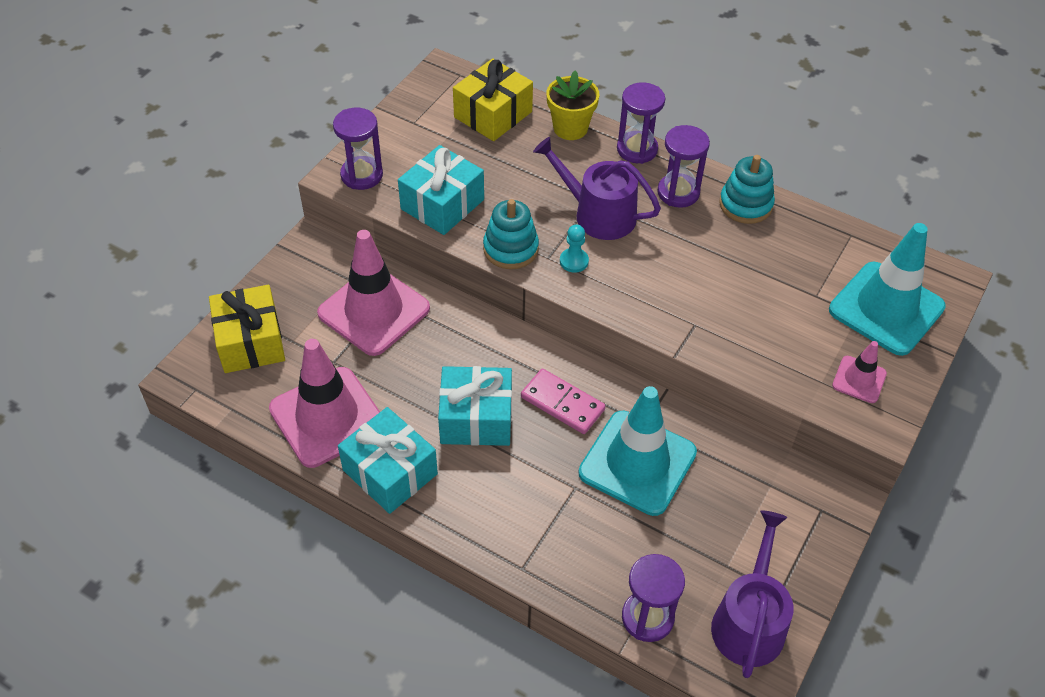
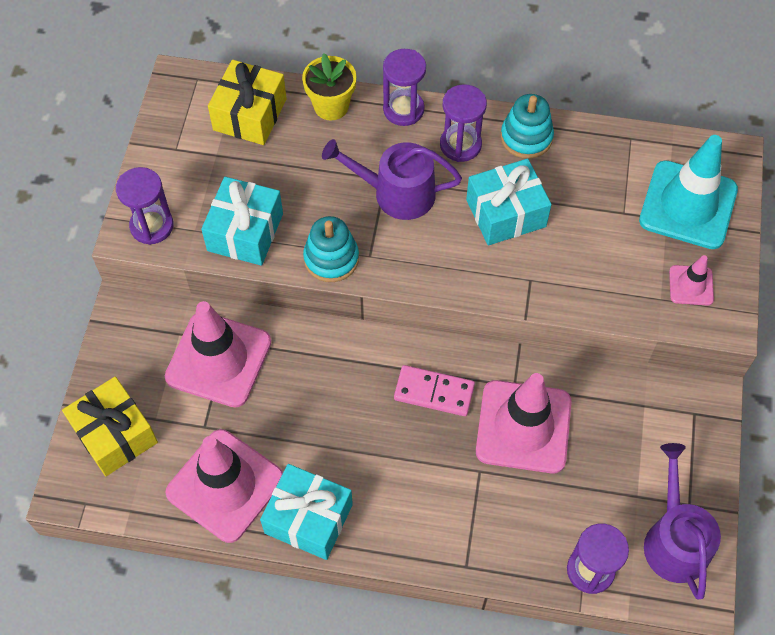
camera: 20 degrees left, 10 degrees up
(476, 419) = (363, 436): turquoise gift -> turquoise gift (506, 213)
(574, 261) = (395, 252): turquoise pawn -> none
(637, 463) = (523, 427): turquoise traffic cone -> pink traffic cone

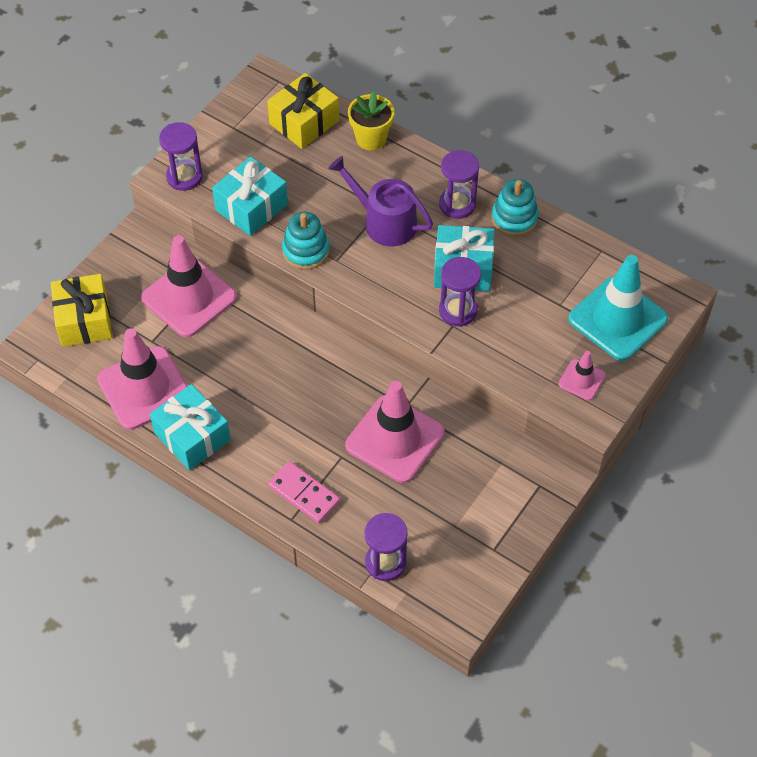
camera: 25 degrees right, 5 degrees down
(403, 109) = (427, 161): purple hourglass -> purple hourglass (458, 311)
(434, 392) = (339, 386): pink domino -> pink domino (304, 494)
(674, 540) = (465, 569): purple watering can -> none

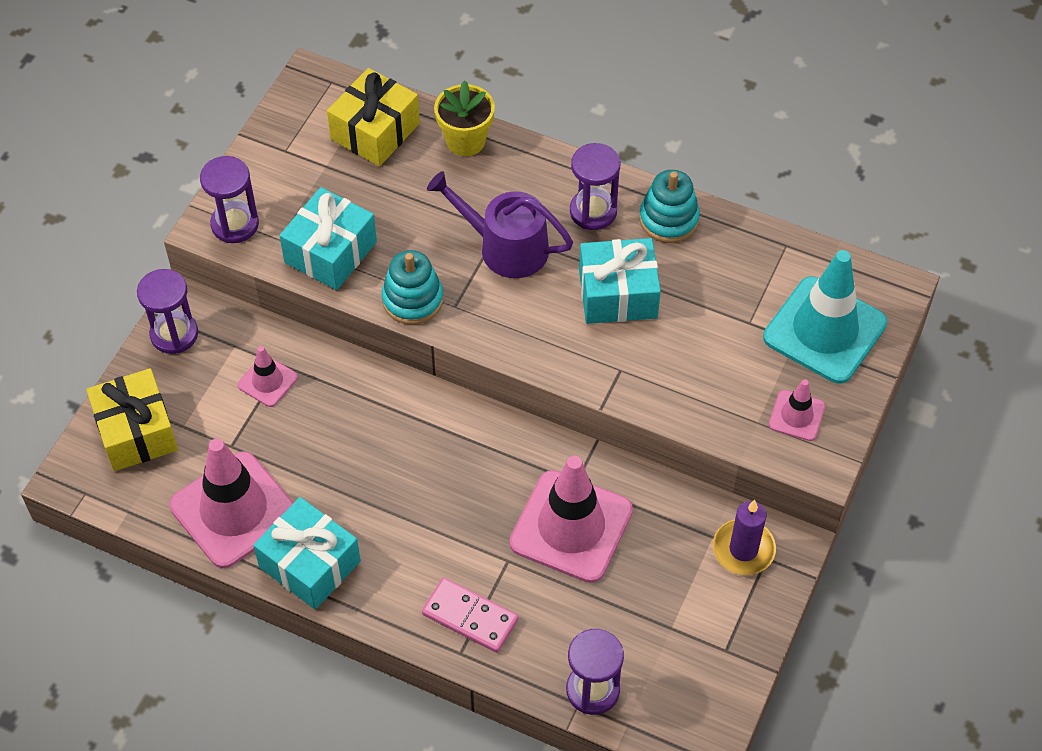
camera: 10 degrees left, 0 degrees up
(189, 298) = (267, 381): pink traffic cone -> pink traffic cone, size x0.48
(458, 311) = (623, 349): purple hourglass -> purple hourglass (174, 334)
(523, 476) = (743, 549): none -> purple candle

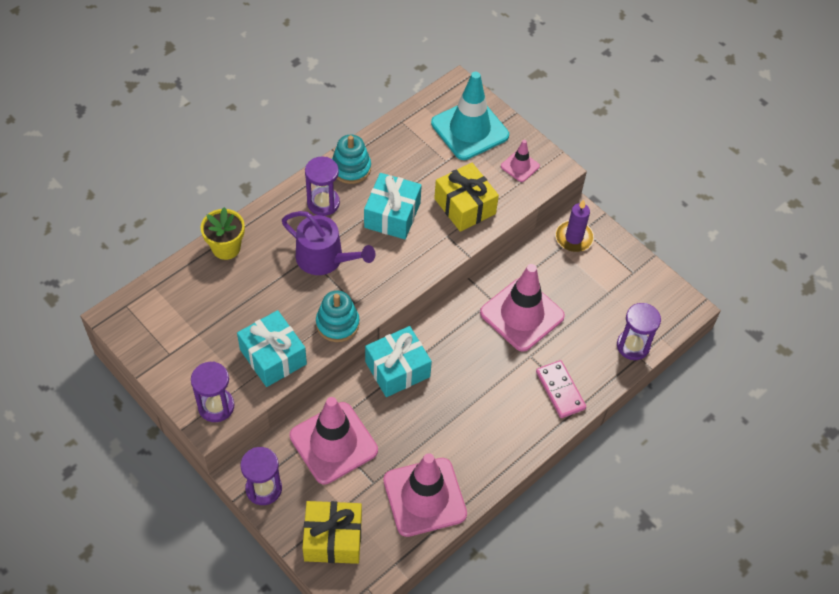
camera: 70 degrees left, 0 degrees up
(267, 381) = (333, 443): pink traffic cone -> pink traffic cone, size x2.07
(310, 564) = (485, 465): turquoise gift -> turquoise gift (397, 369)
(375, 131) = (186, 295): yellow gift -> yellow gift (465, 206)
(470, 617) = (560, 390): pink domino -> pink domino turned 75 degrees counterclockwise
(505, 247) = (325, 258): purple watering can -> purple watering can turned 105 degrees counterclockwise

